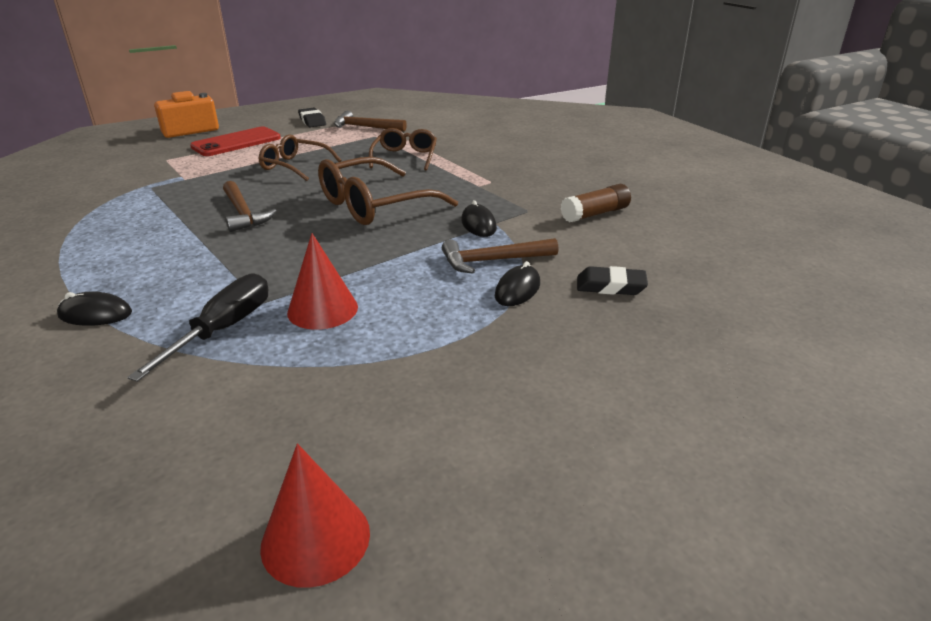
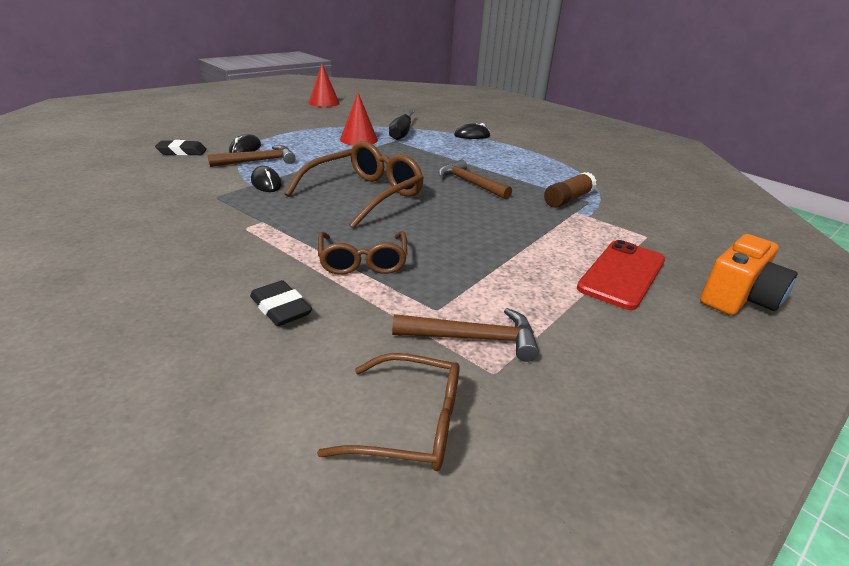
camera: 165 degrees right, 0 degrees up
(294, 166) = (490, 236): brown glasses -> brown glasses (411, 424)
(312, 121) = (593, 353): black eraser -> black eraser (280, 308)
(595, 214) = (149, 196): brown glue stick -> brown glue stick (568, 199)

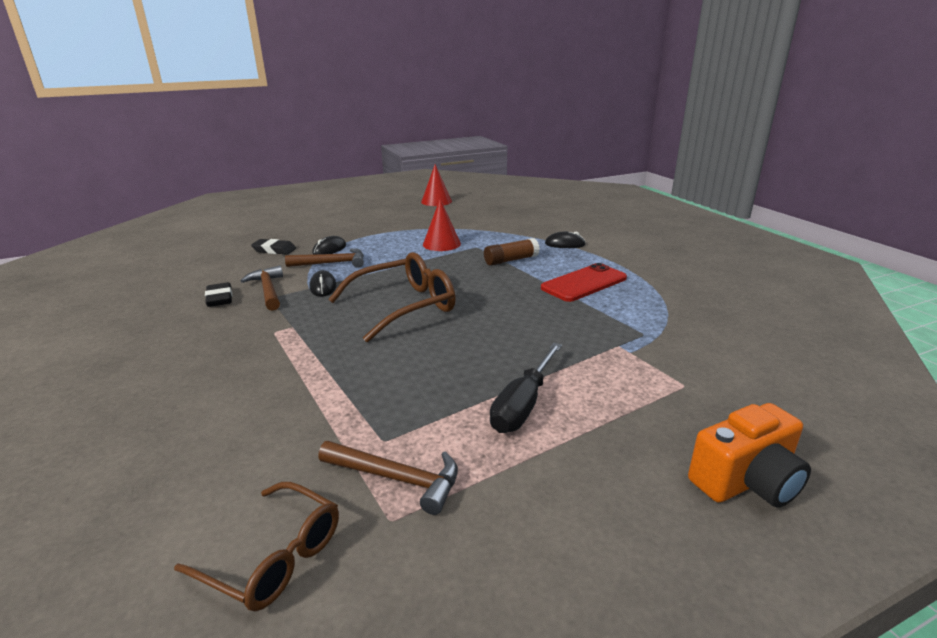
camera: 20 degrees right, 5 degrees down
(280, 308) = (247, 417): black eraser -> black eraser (219, 298)
(363, 262) = (351, 379): brown glasses -> none
(402, 133) = (491, 238): black screwdriver -> black screwdriver (523, 404)
(470, 183) = (522, 301): brown hammer -> brown hammer (268, 290)
(568, 199) = (620, 329): brown glue stick -> brown glue stick (511, 260)
(622, 274) = (617, 429): red phone -> red phone (584, 283)

